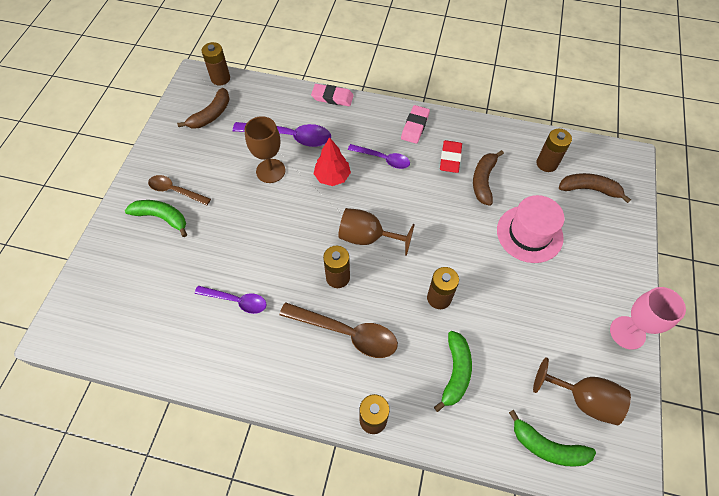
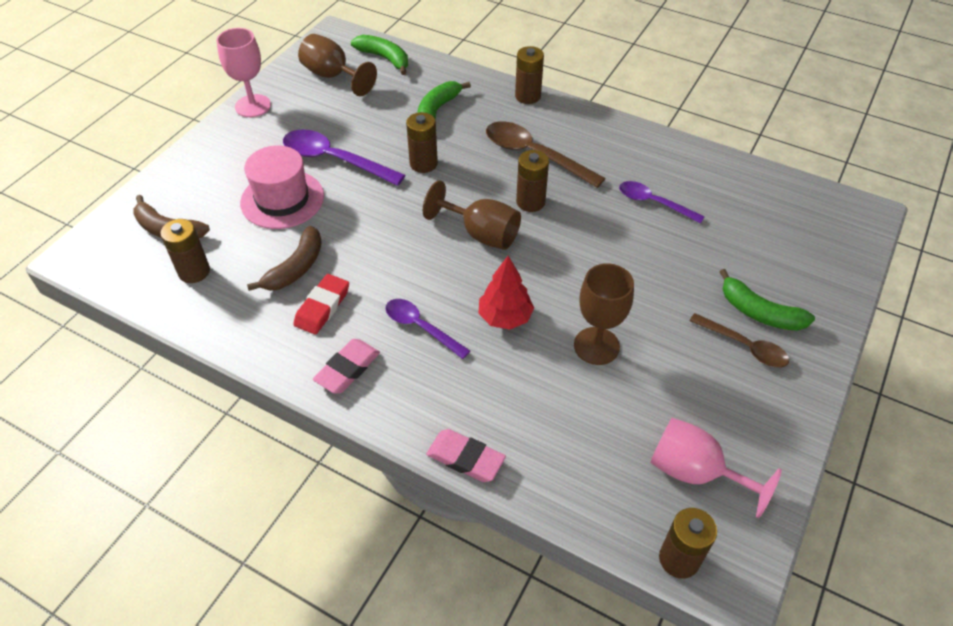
camera: 165 degrees left, 10 degrees down
(211, 115) = (695, 472): brown banana -> pink goblet
(289, 136) = (558, 397): purple spoon -> purple spoon (334, 160)

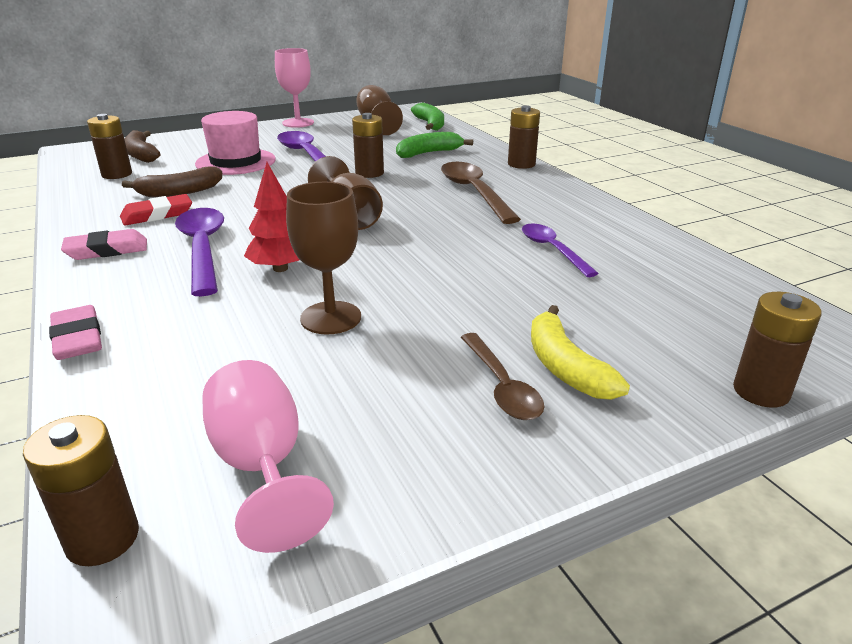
camera: 35 degrees right, 20 degrees down
(421, 327) = (202, 249): purple spoon -> purple spoon, size x1.58
(530, 202) = (425, 215): brown battery -> brown battery (761, 391)
(759, 312) = (565, 367): green banana -> yellow banana

